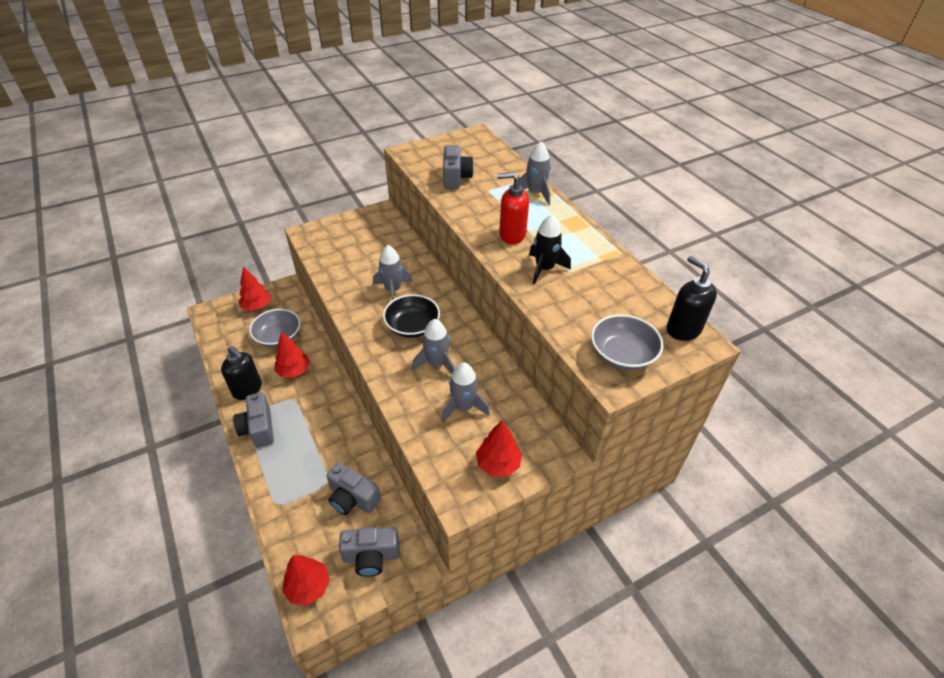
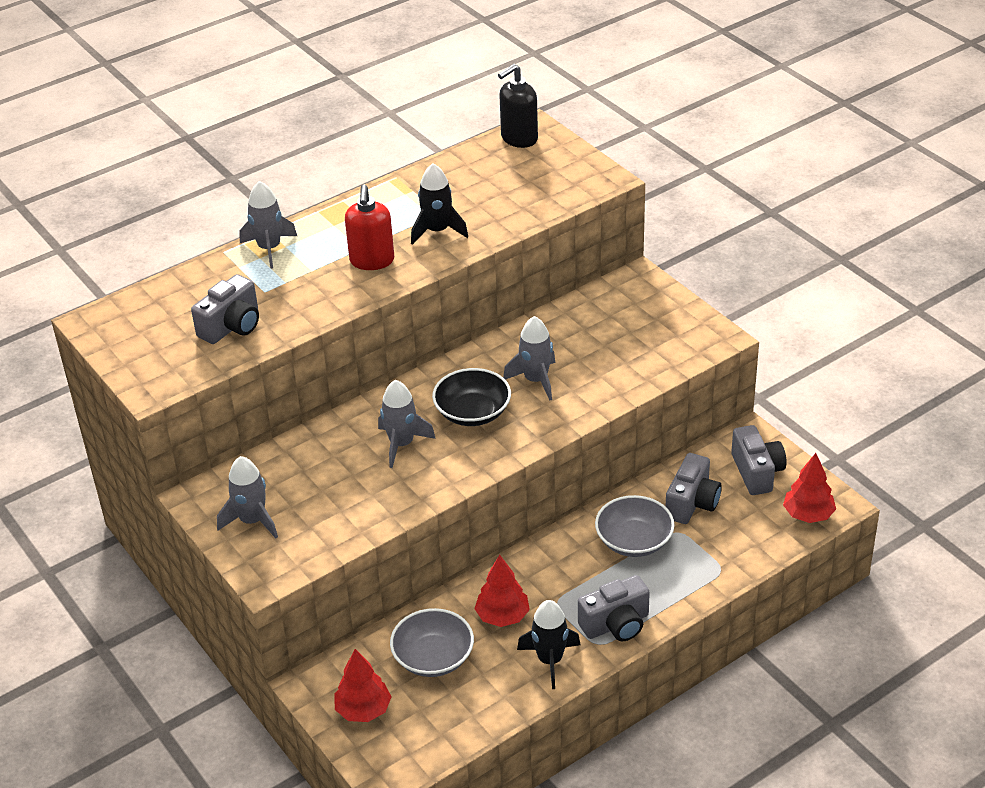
camera: 95 degrees left, 5 degrees down
(247, 389) = (550, 660): black soap dispenser -> black rocket
(456, 177) = (232, 326): grey camera -> grey camera turned 135 degrees clockwise
(463, 407) = (598, 350): grey rocket -> grey rocket (252, 521)
(498, 464) = (665, 317): red tree -> none
(622, 354) = (566, 175): grey bowl -> grey bowl (634, 540)

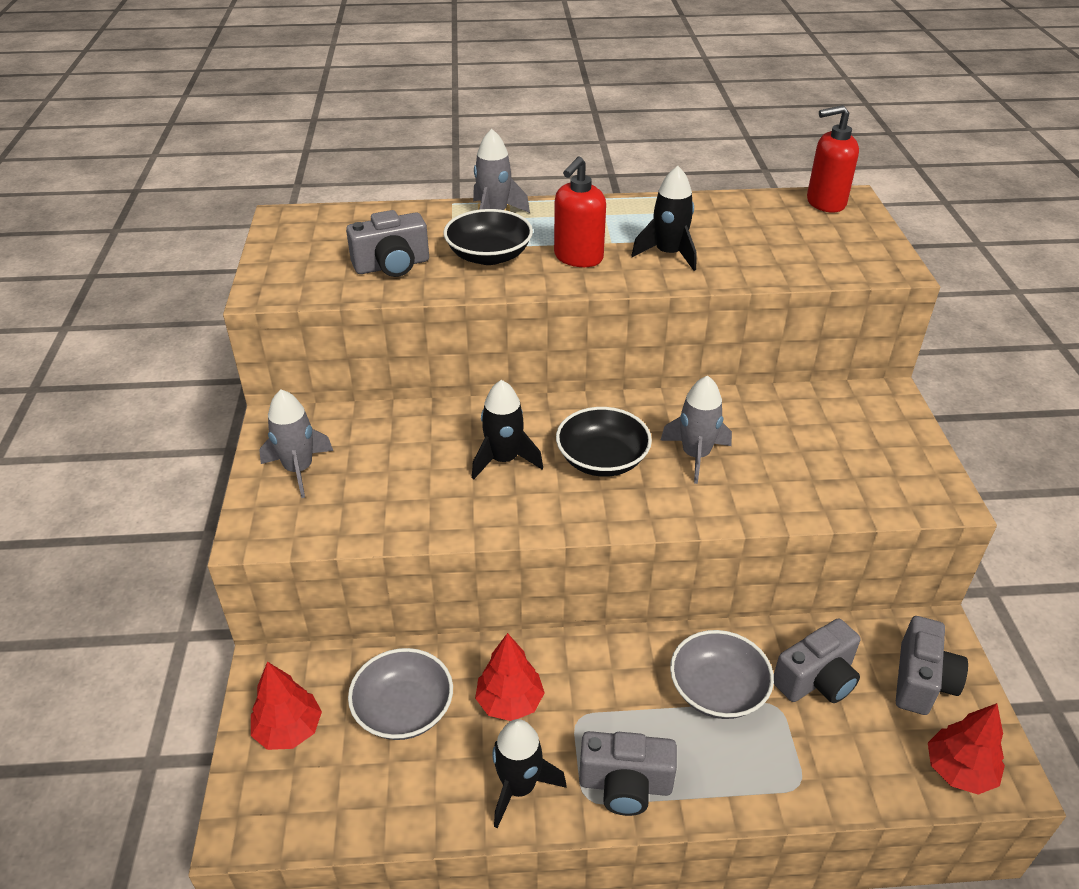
camera: 30 degrees right, 0 degrees up
(301, 287) = (489, 256): none -> black bowl
(401, 444) = (504, 460): grey rocket -> black rocket
(519, 139) = (825, 203): black soap dispenser -> red soap dispenser

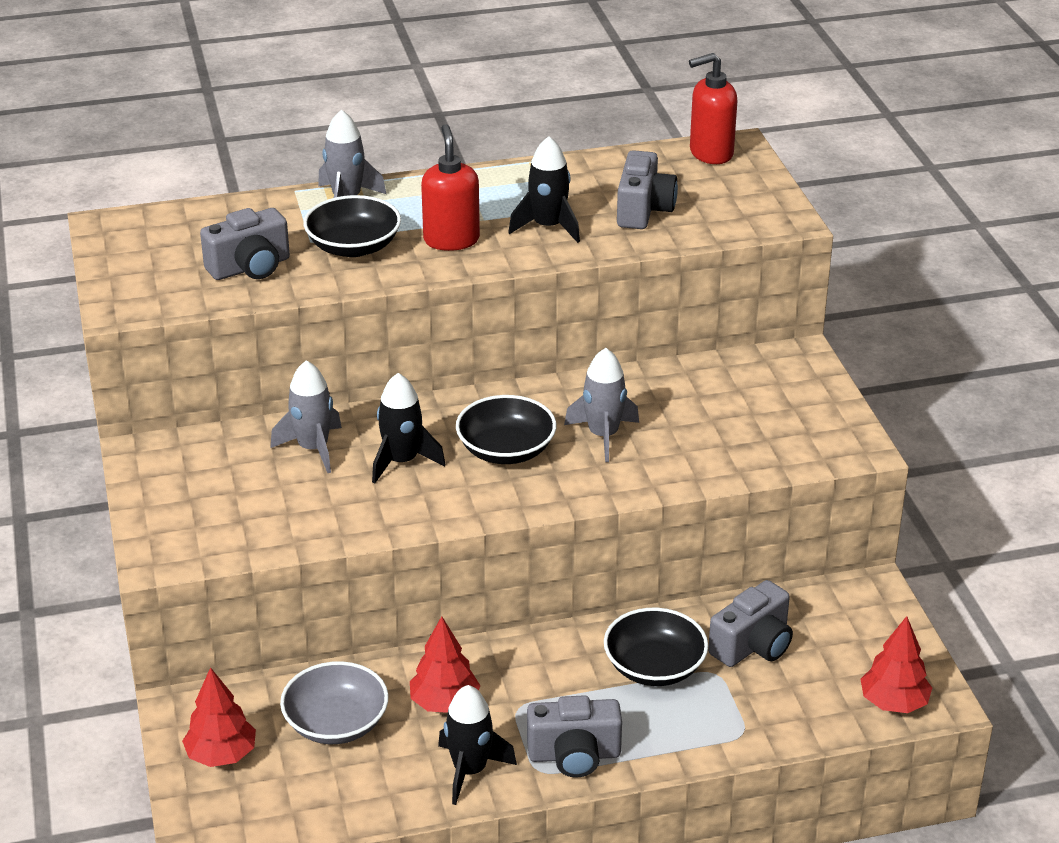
camera: 10 degrees left, 5 degrees down
(299, 469) = (183, 494): grey rocket -> grey rocket (313, 448)
(578, 258) = (451, 240): red soap dispenser -> red soap dispenser turned 150 degrees clockwise
(717, 690) = (654, 667): grey bowl -> black bowl
(921, 681) = (856, 634): grey camera -> grey camera (643, 210)

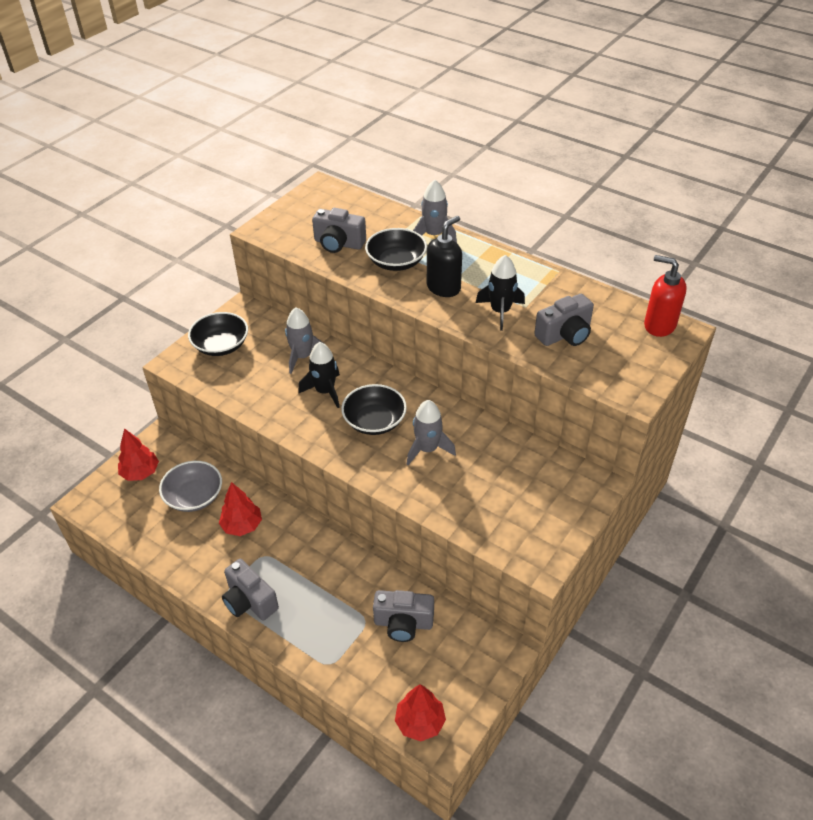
camera: 50 degrees right, 10 degrees up
(451, 240) = (444, 287): red soap dispenser -> black soap dispenser
(470, 770) = (204, 567): black rocket -> none
(654, 667) = (345, 591): black bowl -> black bowl (221, 345)

